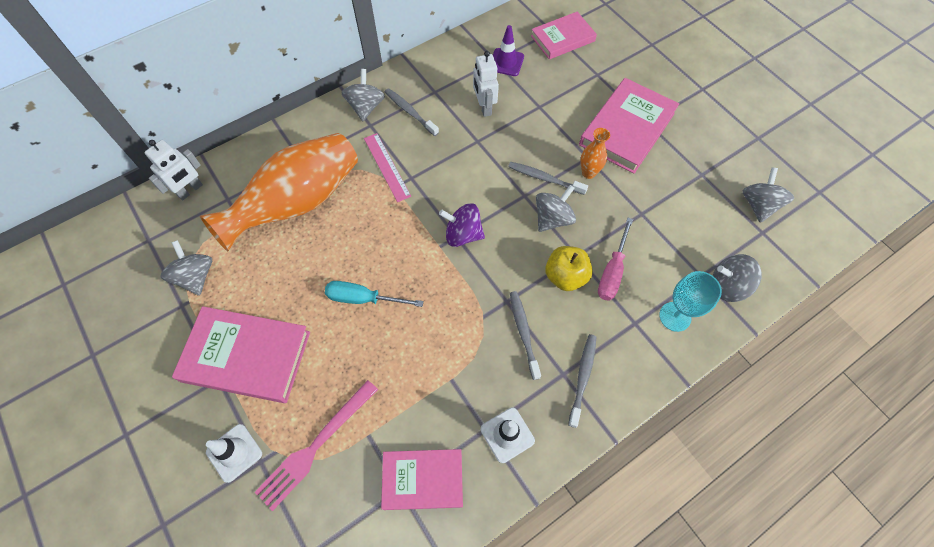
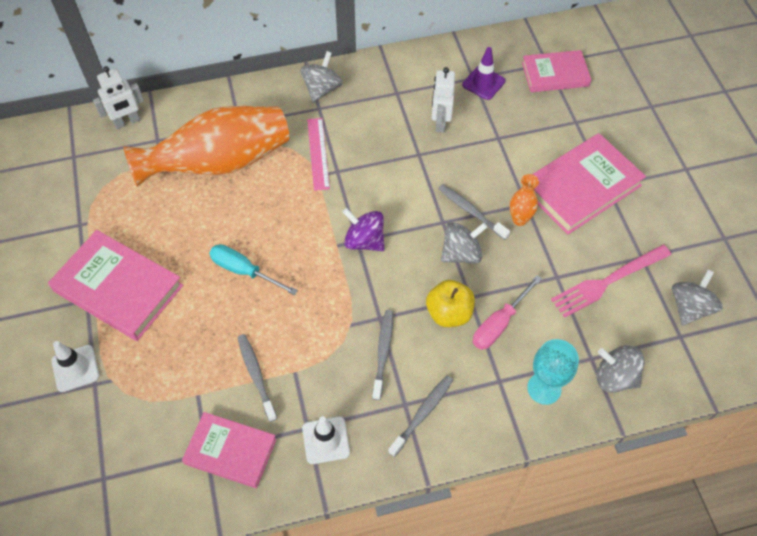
camera: 20 degrees right, 5 degrees down
(196, 277) = (102, 203): grey spinning top -> none
(315, 446) = (147, 388): pink fork -> pink fork (607, 281)
(410, 112) = (363, 106): grey toothbrush -> grey toothbrush (256, 375)

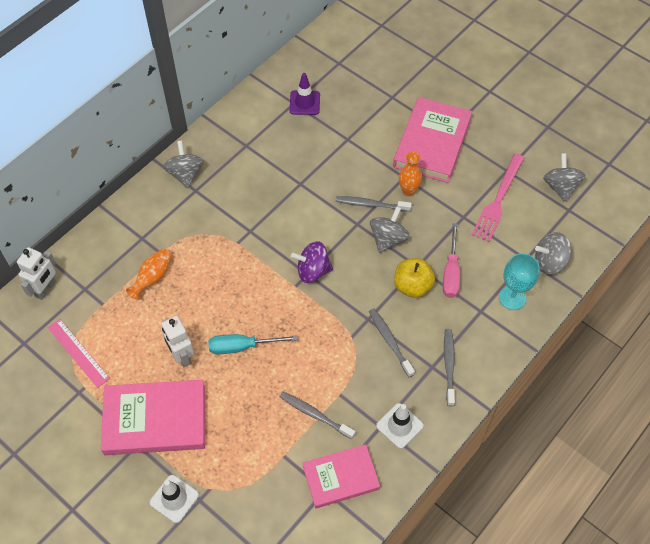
camera: 35 degrees left, 0 degrees up
(220, 163) = (153, 277): orange vase -> orange vase, size x0.41
(318, 153) = (224, 226): pink ruler -> pink ruler (78, 353)
(440, 122) = (297, 151): white robot -> white robot (182, 356)
(555, 74) = (351, 68): pink book -> none

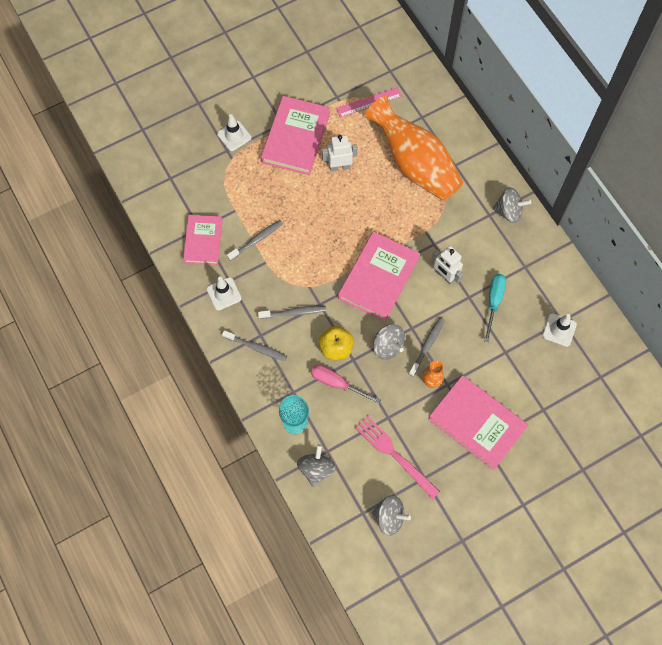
camera: 110 degrees right, 10 degrees up
(46, 289) = (431, 92): white robot -> white robot (445, 276)
(153, 277) = (415, 164): orange vase -> orange vase, size x2.46
(242, 347) = (331, 208): turquoise screwdriver -> turquoise screwdriver (494, 302)
(304, 103) = (559, 330): purple traffic cone -> white traffic cone
(313, 271) = (378, 278): purple spinning top -> pink book

